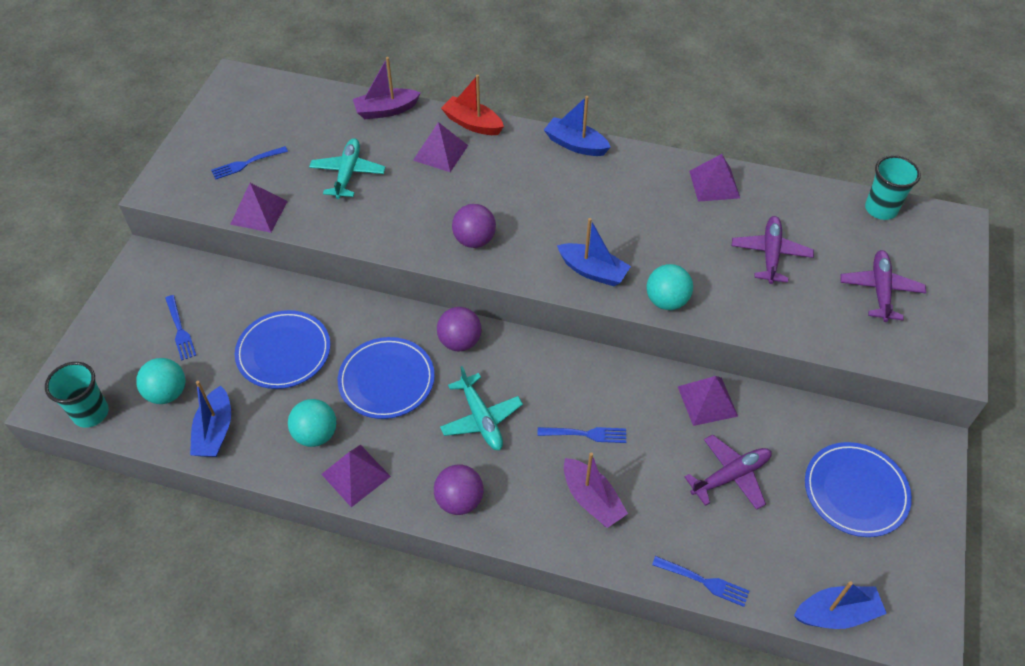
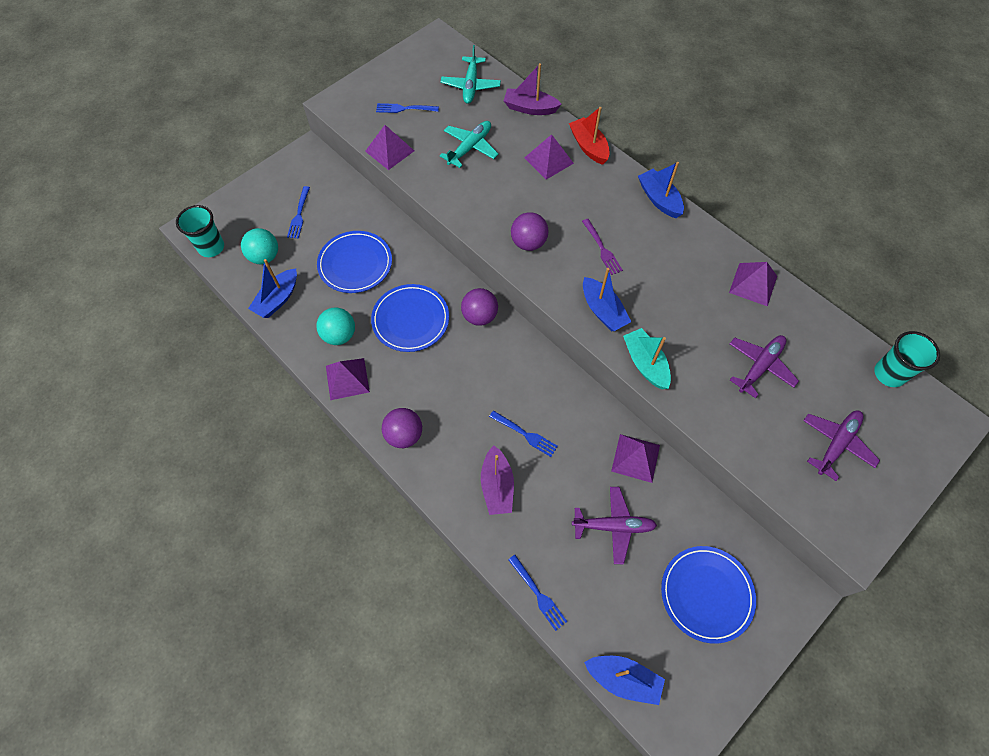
camera: 30 degrees right, 10 degrees up
(481, 419) = (457, 382): turquoise plane -> turquoise plane (471, 86)
(552, 214) = (602, 249): none -> purple fork
(666, 301) = (645, 363): turquoise ball -> turquoise boat

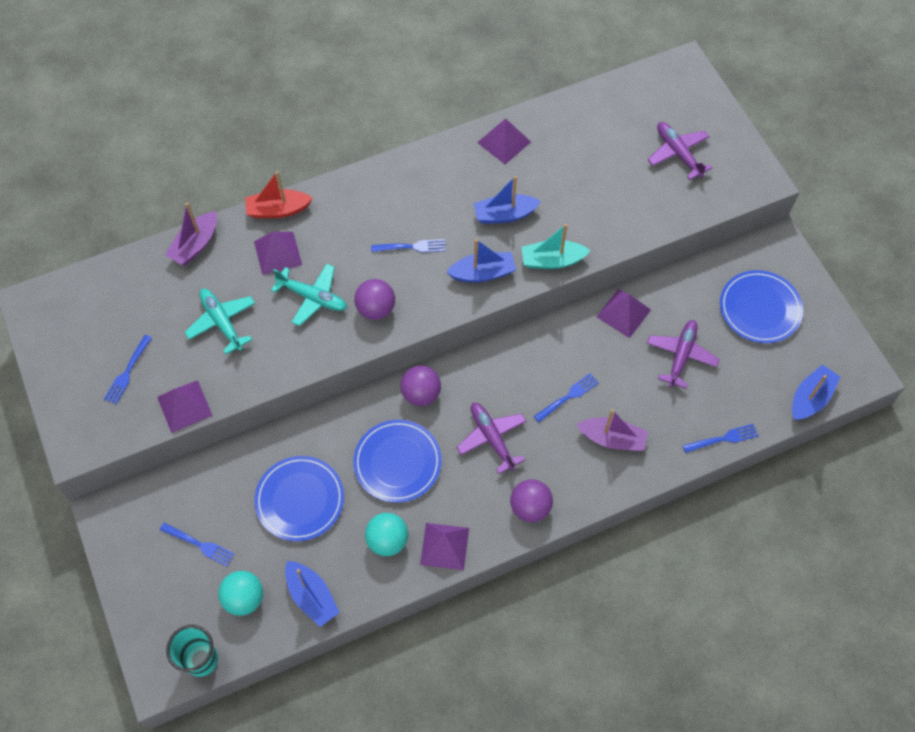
camera: 70 degrees left, 0 degrees up
(471, 86) = (129, 292): turquoise plane -> turquoise plane (313, 297)
(602, 249) = (412, 247): purple fork -> blue fork
(659, 199) = (375, 175): blue boat -> blue boat (504, 215)
(760, 366) = (588, 174): purple plane -> purple plane (492, 438)
(889, 374) = (629, 87): turquoise cup -> none

